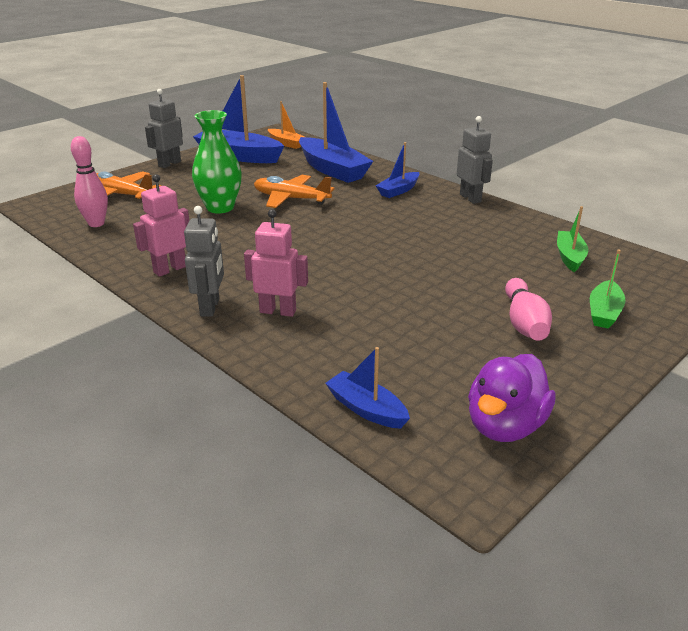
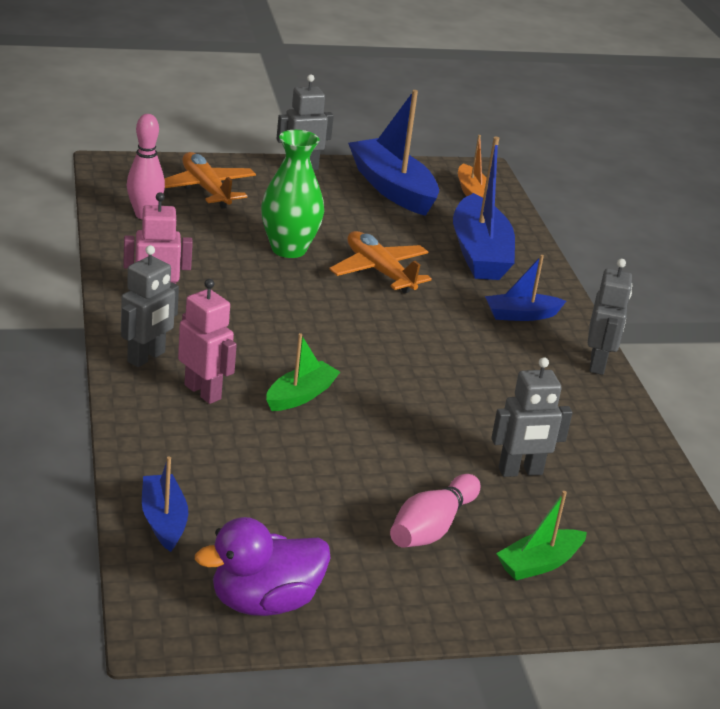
camera: 30 degrees right, 0 degrees up
(519, 268) = (520, 472): none -> grey robot
(569, 257) = (604, 489): green boat -> green boat (300, 395)

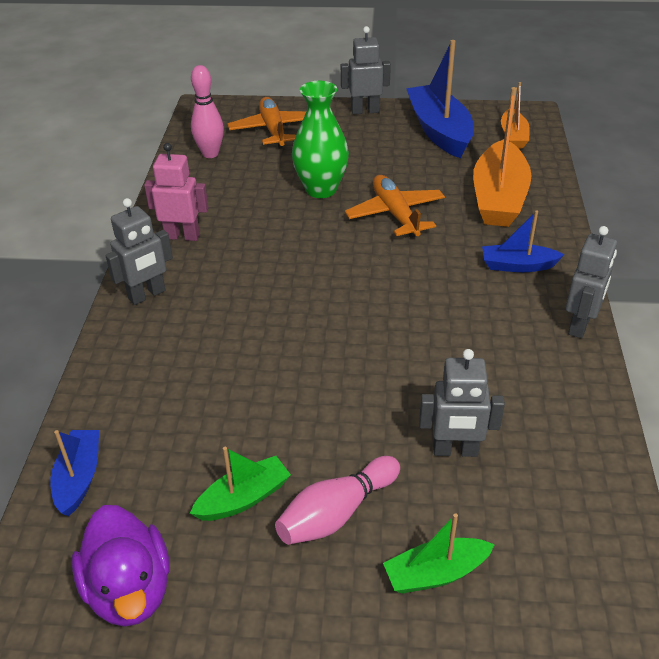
camera: 20 degrees right, 10 degrees up
(203, 392) = (180, 334): pink robot -> none
(264, 602) = (129, 590): purple duck -> purple duck turned 105 degrees counterclockwise
(300, 395) = (268, 344): green boat -> green boat (243, 498)
(479, 253) = (498, 198): blue boat -> orange boat

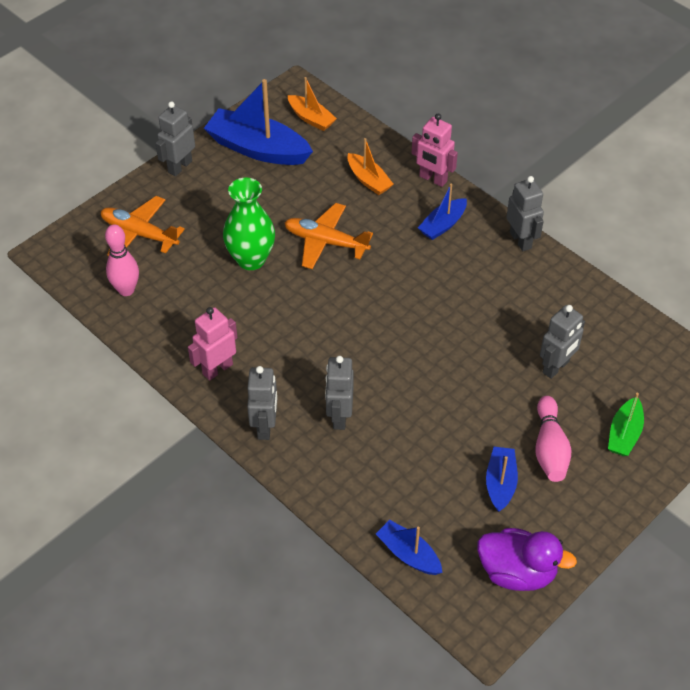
camera: 50 degrees left, 10 degrees up
(206, 331) = (339, 416): none -> grey robot
(243, 498) = (500, 483): green boat -> blue boat
(498, 198) = (368, 180): orange boat -> orange boat, size x0.54
(560, 230) = (433, 179): none -> pink robot

